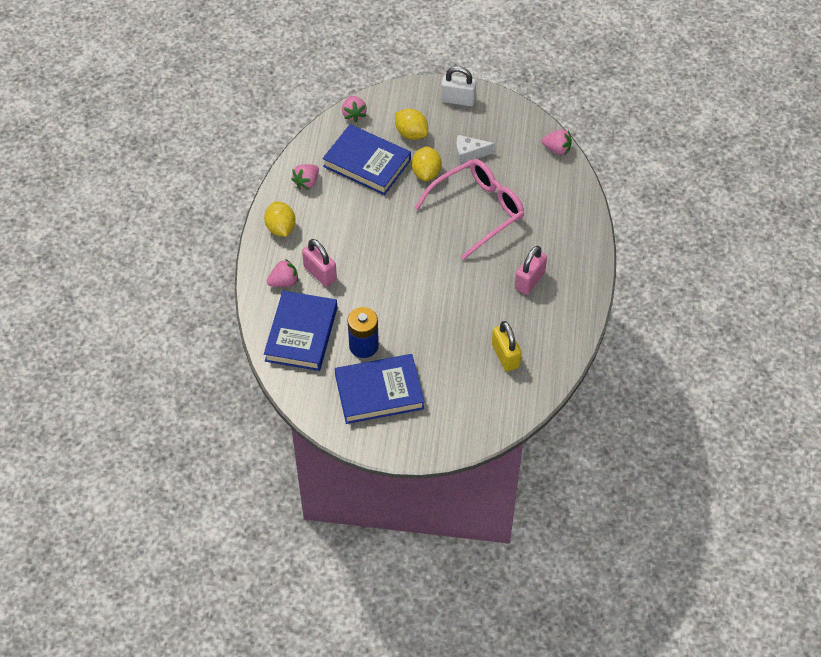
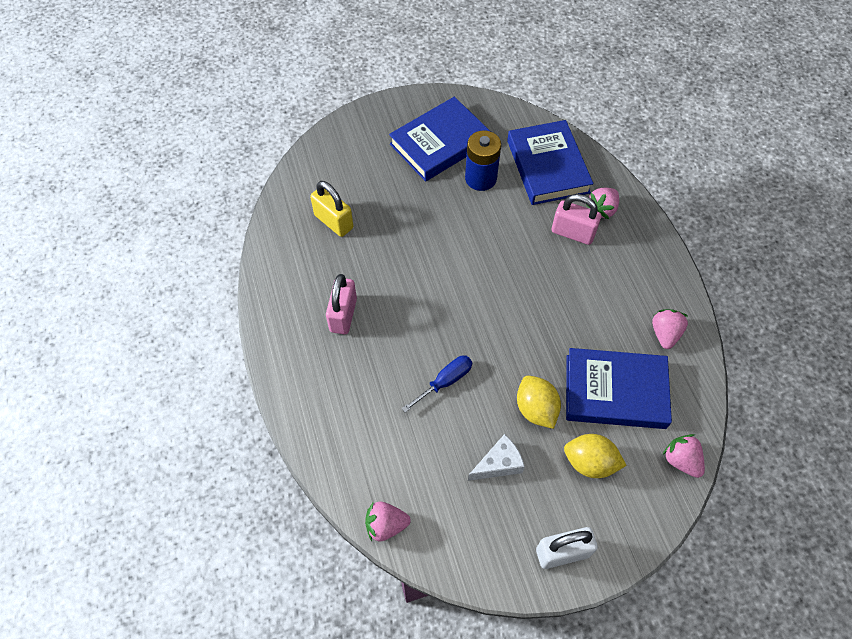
camera: 155 degrees right, 5 degrees up
(281, 228) = (650, 266): yellow lemon -> none
(478, 210) = (445, 382): pink glasses -> blue screwdriver

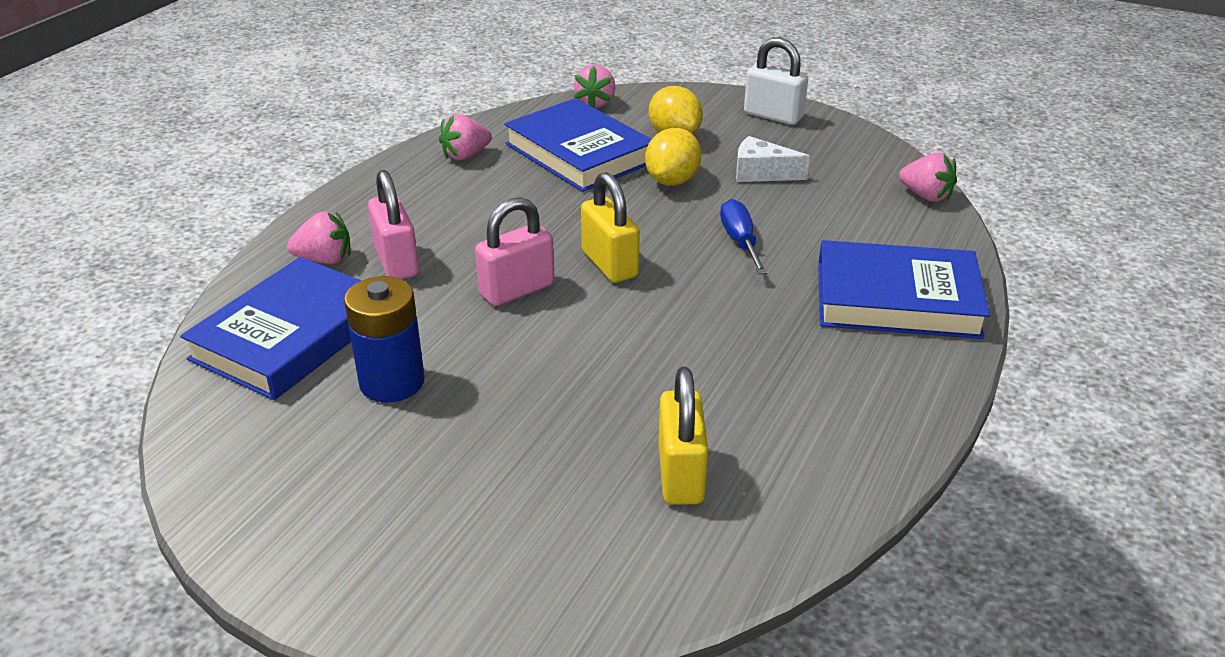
camera: 135 degrees left, 25 degrees down
(343, 315) = (796, 359): pink padlock -> pink padlock (517, 290)
(440, 143) = (363, 468): blue book -> blue book (897, 299)
(445, 382) = (740, 241): blue screwdriver -> blue screwdriver turned 75 degrees clockwise
(484, 310) = (609, 264): none -> yellow padlock

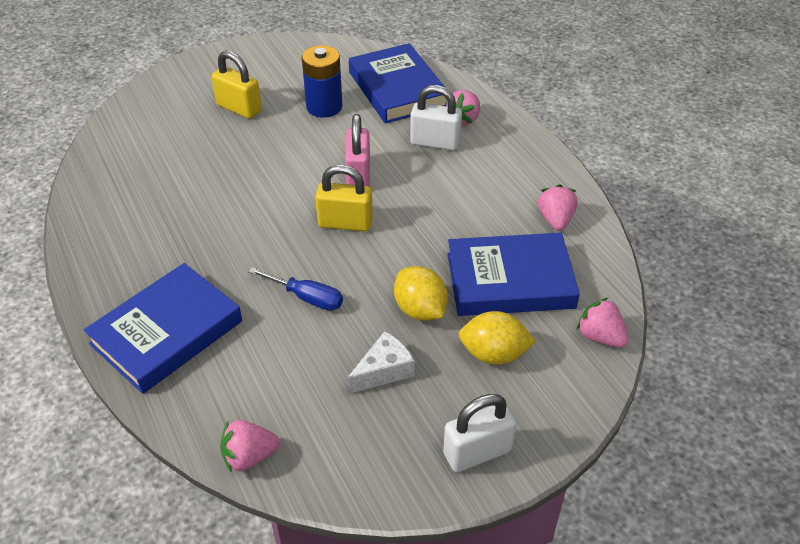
camera: 125 degrees right, 10 degrees up
(396, 262) = (435, 142): pink padlock -> white padlock
(680, 474) = (157, 163): yellow padlock -> yellow padlock (239, 108)

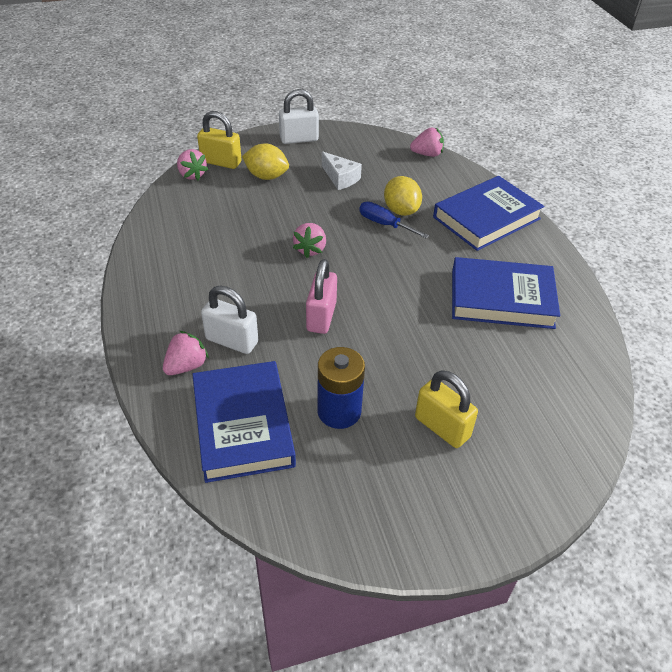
camera: 170 degrees left, 0 degrees up
(345, 223) = (344, 273): yellow padlock -> yellow padlock (221, 162)
(383, 371) = (340, 178): white cheese -> white cheese turned 105 degrees counterclockwise
(420, 310) = (304, 205): yellow lemon -> yellow lemon (401, 210)
(510, 281) = (231, 213): blue book -> blue book (501, 298)
(555, 220) = (166, 249): pink strawberry -> pink strawberry (310, 249)

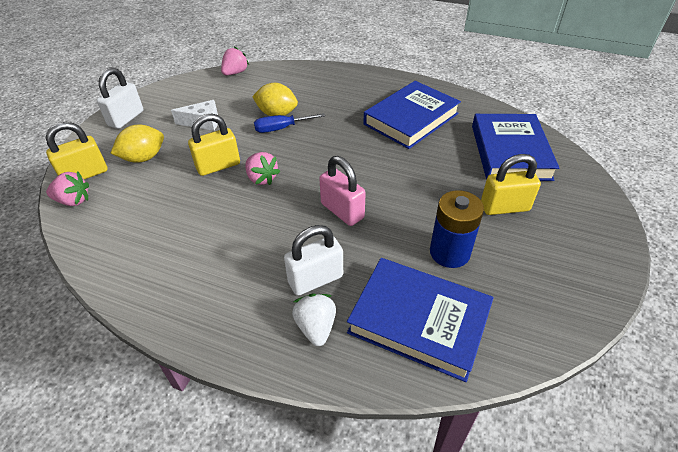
camera: 50 degrees left, 0 degrees up
(186, 366) = (316, 327): pink strawberry -> white strawberry
(299, 218) = (218, 166): none -> yellow padlock
(486, 218) = (330, 84): blue book -> blue book (510, 152)

